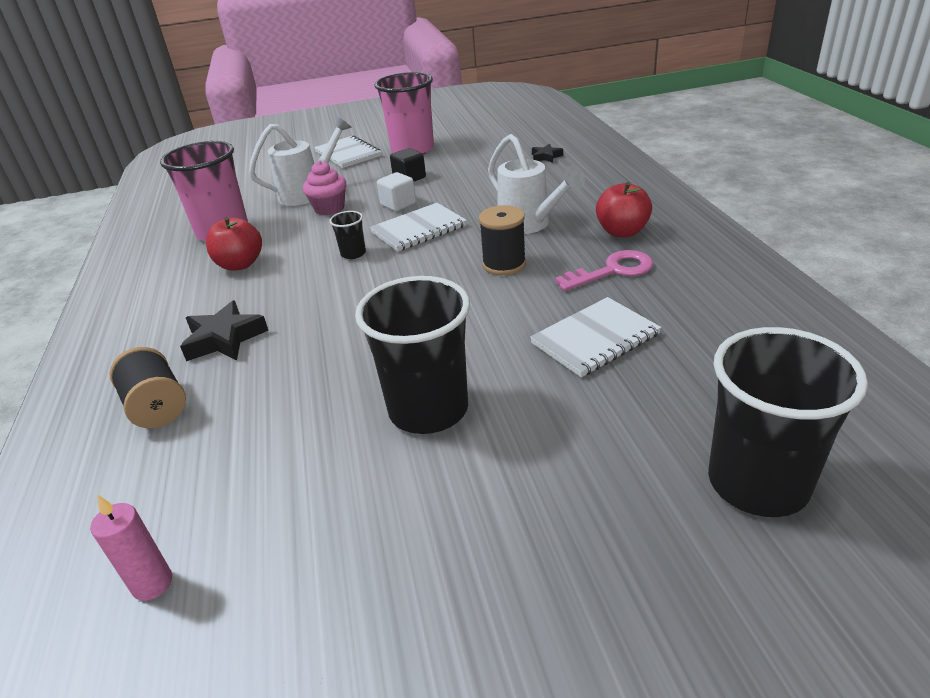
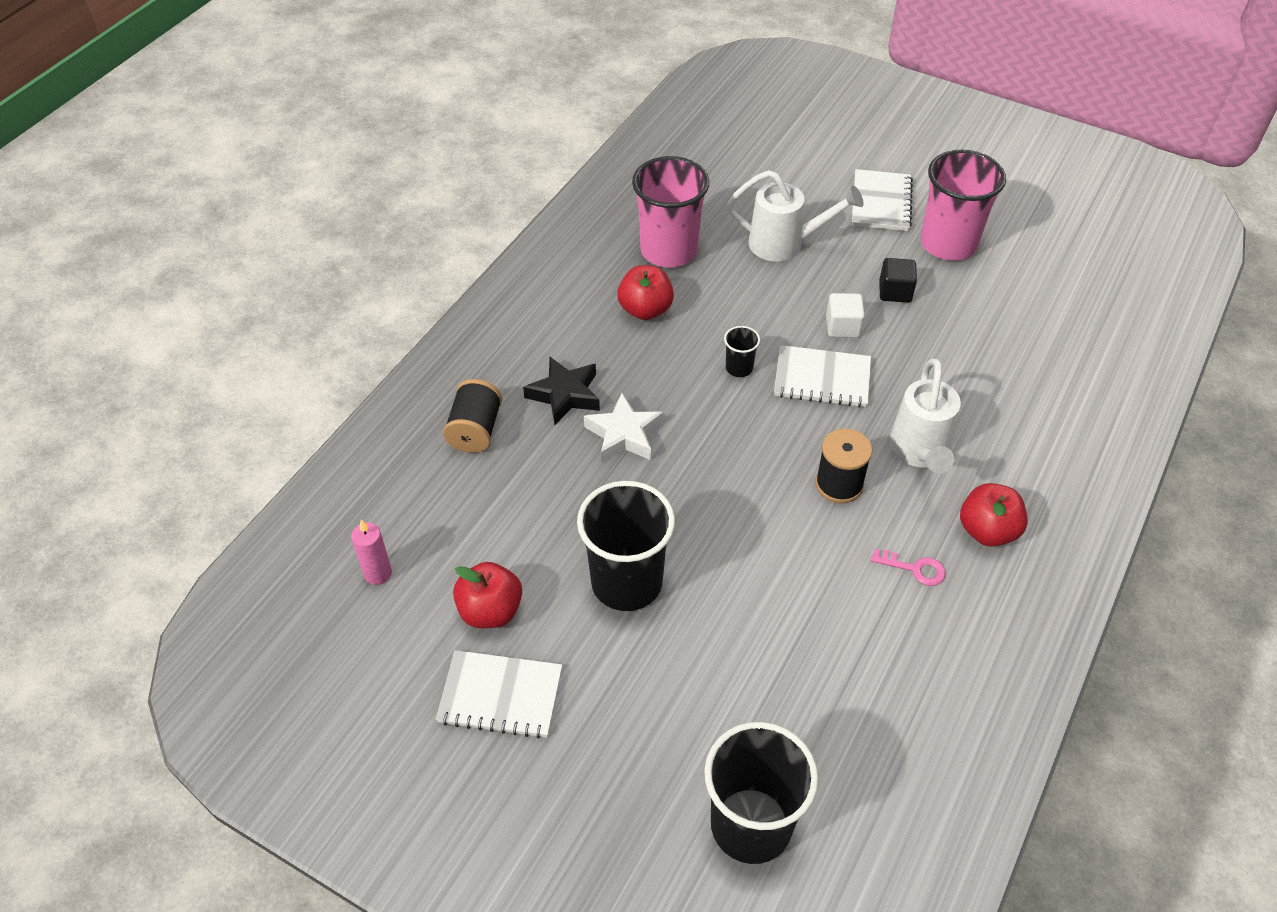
camera: 40 degrees right, 15 degrees up
(307, 331) = (624, 434): none -> white star
(324, 519) = (490, 611): none -> red apple
(329, 208) = (780, 285): pink cupcake -> none
(546, 157) = (1063, 362): black star -> none
(595, 339) = (807, 624): white notebook -> white notebook (500, 695)
(612, 271) = (914, 568): pink key -> pink key, size x0.64

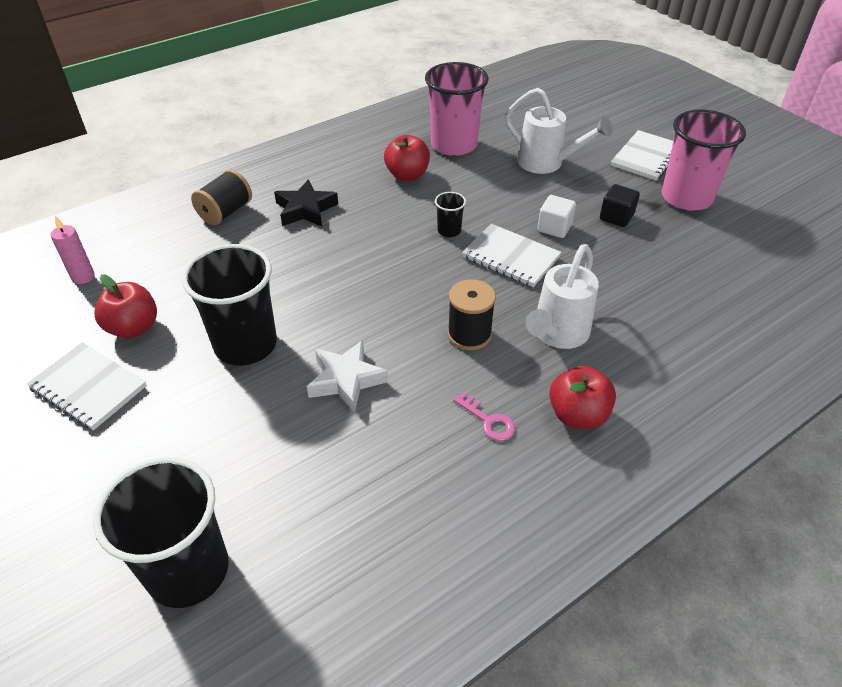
camera: 25 degrees right, 5 degrees down
(624, 434) = (327, 247): white star -> white star (346, 380)

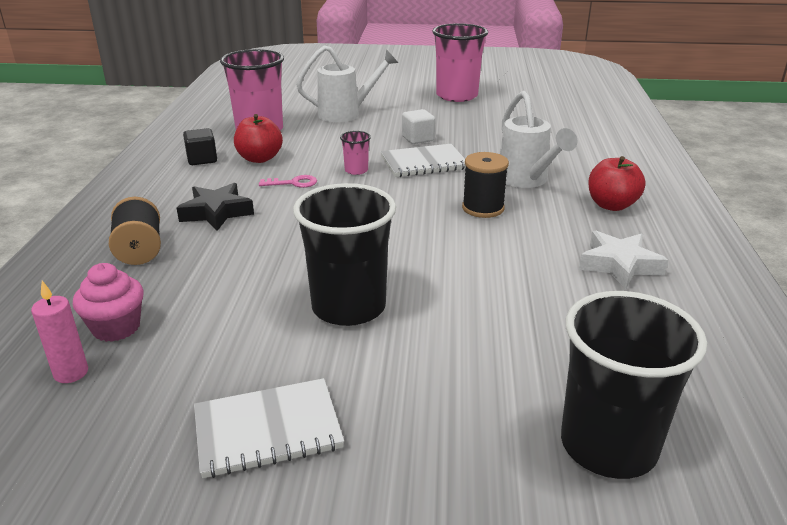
camera: 50 degrees left, 15 degrees down
(133, 328) = (219, 365): red apple -> none
(137, 262) = (116, 327): none -> pink cupcake
(346, 380) = (464, 275): white star -> white star (619, 265)
(449, 231) = (356, 170): black cup -> pink cup
(488, 421) = (581, 236): pink key -> pink key (293, 183)
(616, 217) = (440, 119): black cube -> black cube (202, 159)
(646, 157) = (398, 88): white notebook -> none

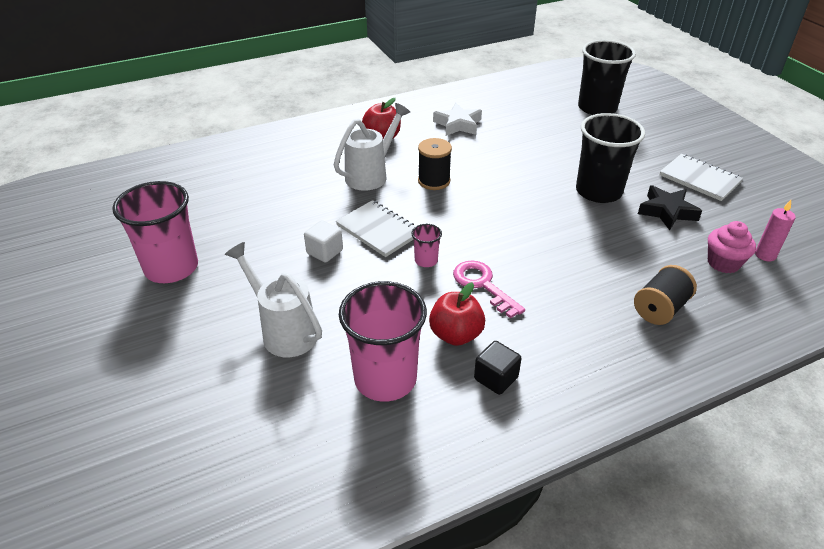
camera: 120 degrees left, 10 degrees up
(216, 212) = (572, 301): black star -> black star (667, 211)
(293, 183) = (483, 285): pink key -> pink key, size x1.57

